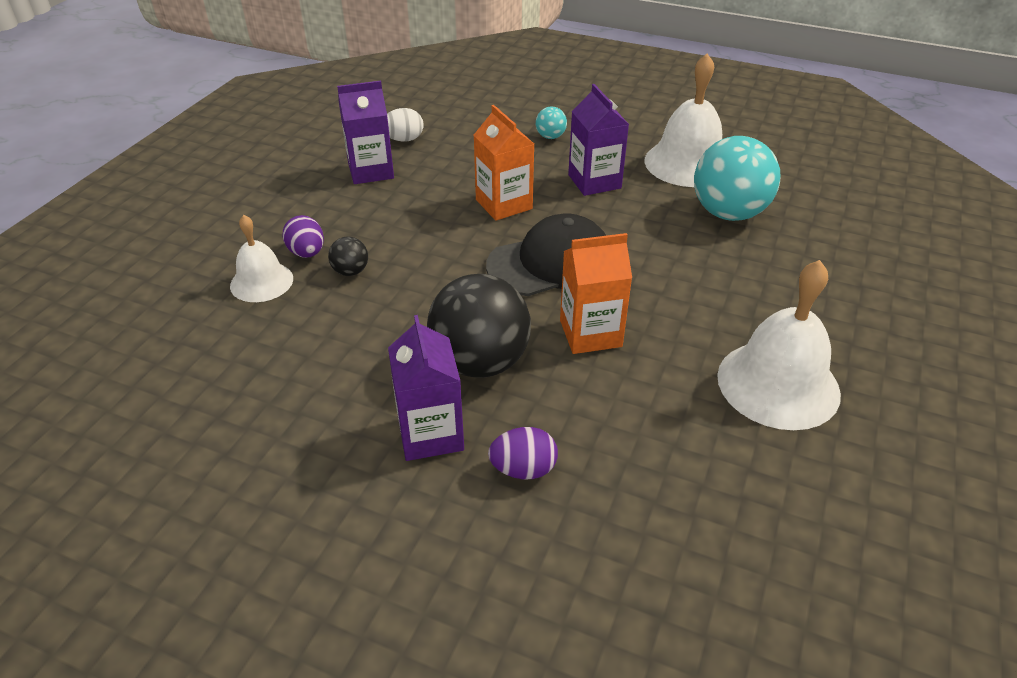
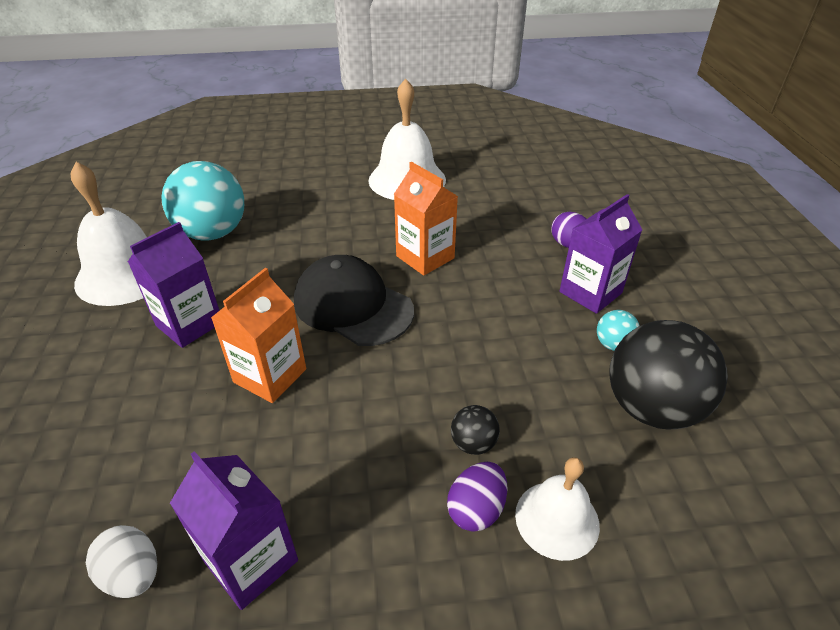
camera: 120 degrees left, 0 degrees up
(480, 362) = (505, 297): black ball -> black ball (651, 407)
(550, 137) = (85, 397): turquoise ball -> turquoise ball (613, 344)

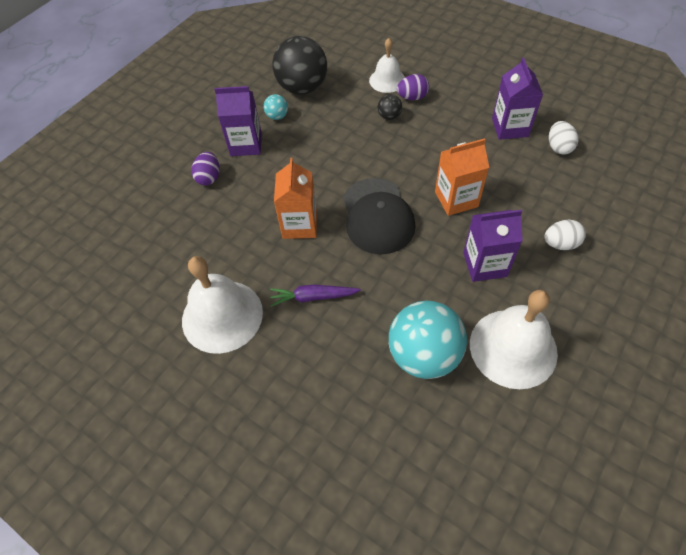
camera: 135 degrees left, 15 degrees up
(93, 396) = (560, 244): none -> white egg
(348, 220) = (313, 297): none -> purple carrot

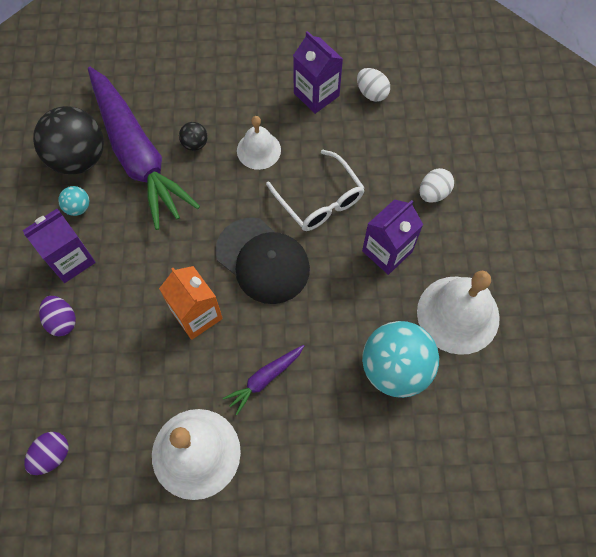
camera: 40 degrees left, 10 degrees up
(343, 104) = (137, 154): none -> purple carrot
(387, 80) = (162, 101): white bell -> white bell (258, 150)
(412, 97) = (202, 109): purple egg -> purple egg (52, 455)
(456, 199) = (320, 200): orange carton -> white glasses

